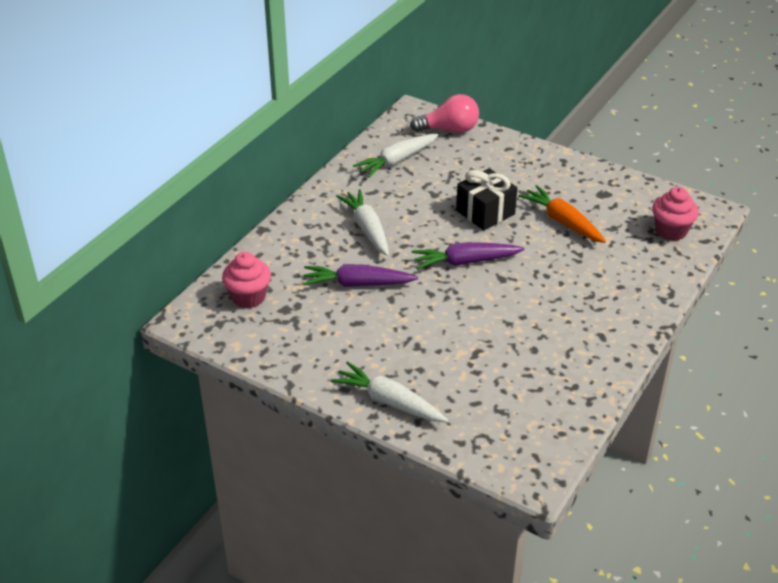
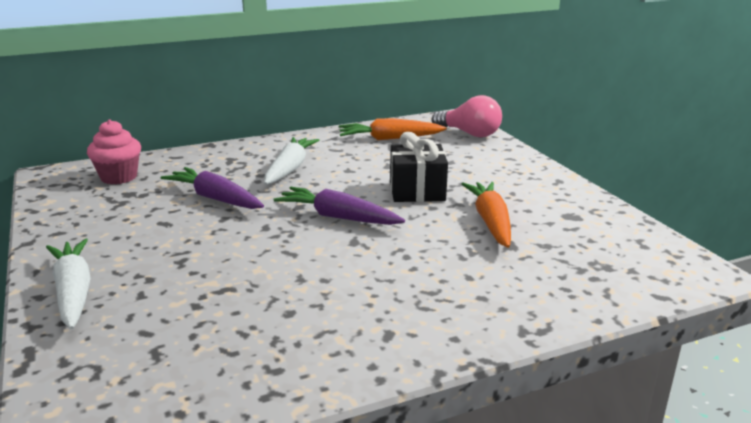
camera: 35 degrees right, 15 degrees down
(397, 161) = (390, 139): white carrot -> orange carrot
(671, 231) = (620, 272): pink cupcake -> none

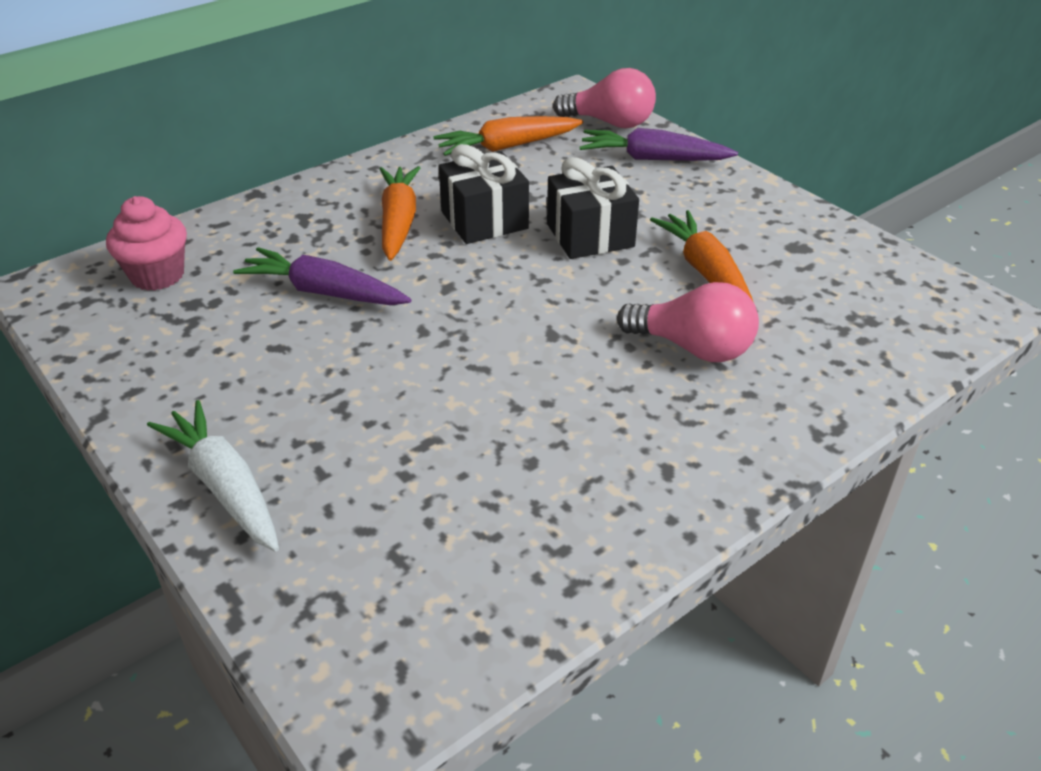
camera: 15 degrees left, 15 degrees up
(289, 168) = (398, 222): white carrot -> orange carrot
(338, 217) = (510, 297): purple carrot -> purple carrot (653, 159)
(348, 174) = (484, 220): none -> black gift
(454, 263) = (693, 348): none -> pink light bulb

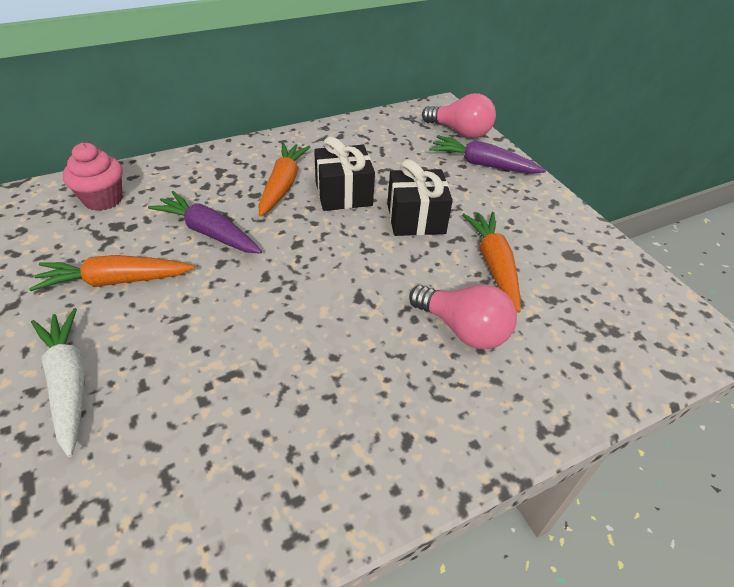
camera: 10 degrees right, 5 degrees up
(507, 147) = (381, 139): orange carrot -> orange carrot (116, 281)

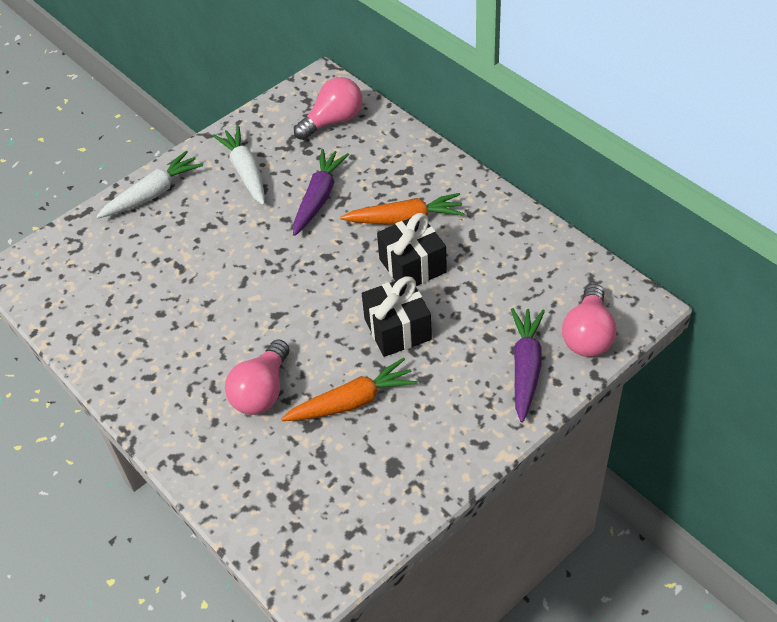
camera: 80 degrees right, 5 degrees up
(103, 199) = (333, 121): pink cupcake -> pink light bulb
(116, 281) = (245, 172): orange carrot -> white carrot

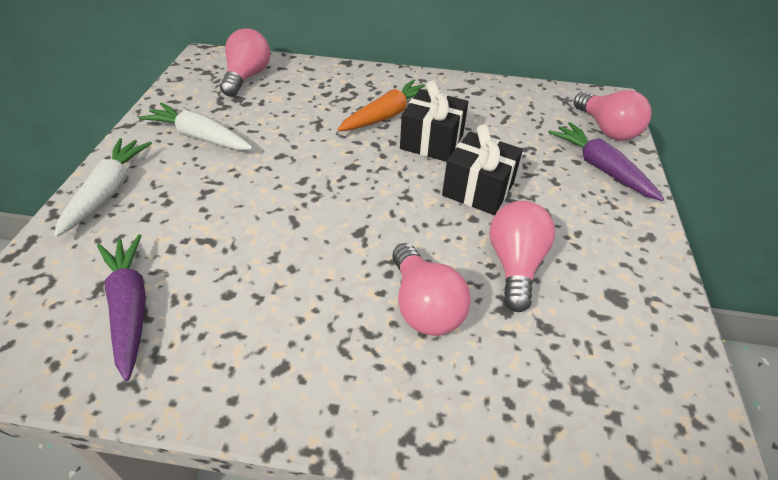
camera: 45 degrees left, 5 degrees down
(318, 198) = (294, 129): purple carrot -> purple carrot (130, 308)
(352, 401) = (515, 265): orange carrot -> pink light bulb

